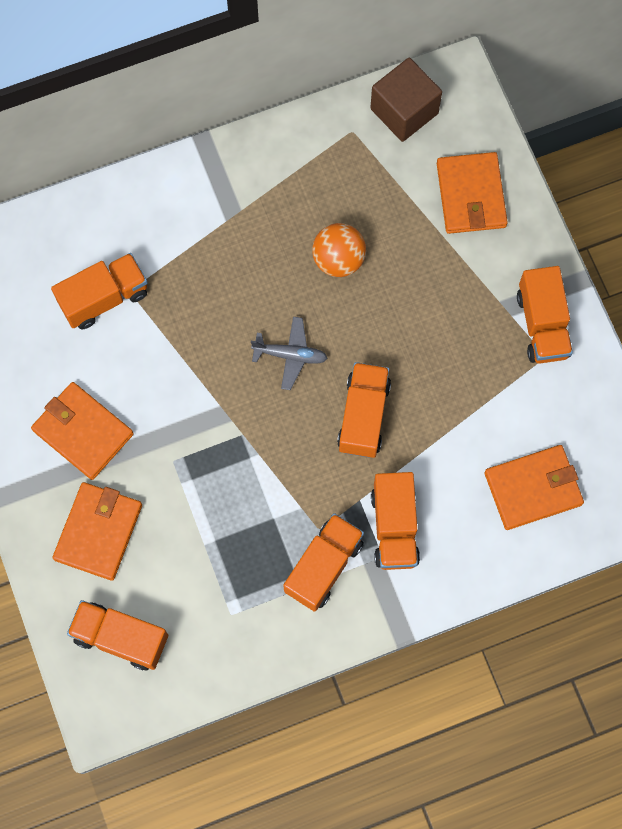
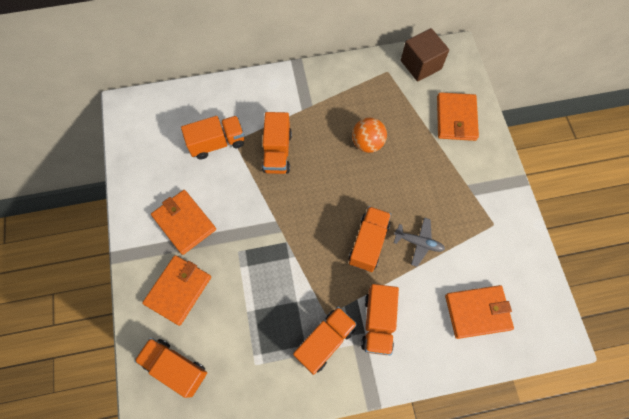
camera: 10 degrees right, 5 degrees down
(290, 355) = (327, 196): grey plane -> grey plane (418, 243)
(542, 325) = (494, 204): orange truck -> orange truck (277, 152)

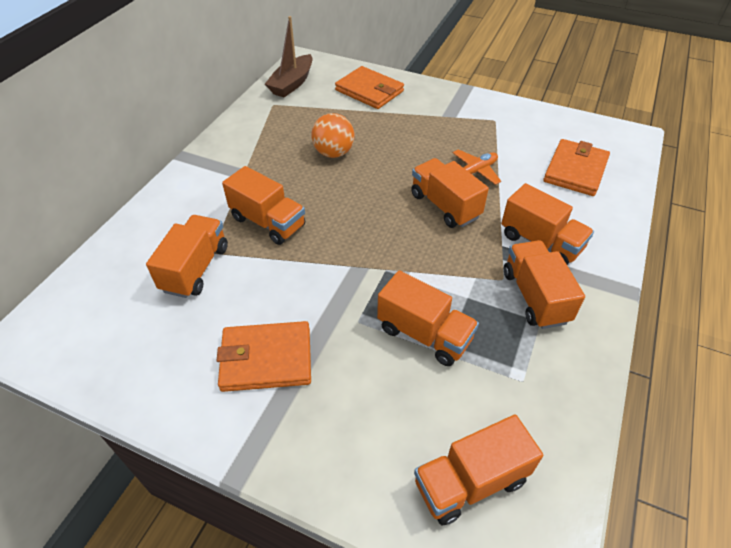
camera: 55 degrees left, 20 degrees down
(178, 290) = (357, 417): orange wallet -> none
(252, 292) = (424, 334): none -> orange truck
(418, 243) = (474, 172): grey plane -> orange plane
(420, 65) = (292, 83): brown cube -> brown boat

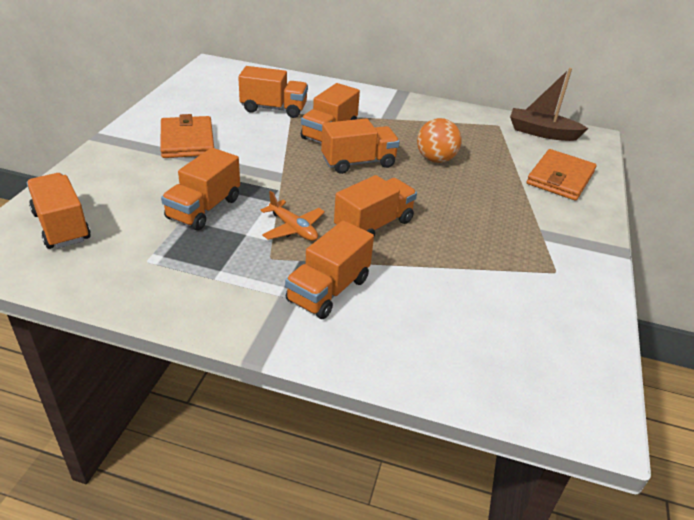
camera: 80 degrees right, 10 degrees down
(474, 172) = (438, 248): orange plane -> orange plane (293, 228)
(535, 296) = (247, 278): orange truck -> orange truck (358, 162)
(575, 170) = (476, 338): orange wallet -> none

